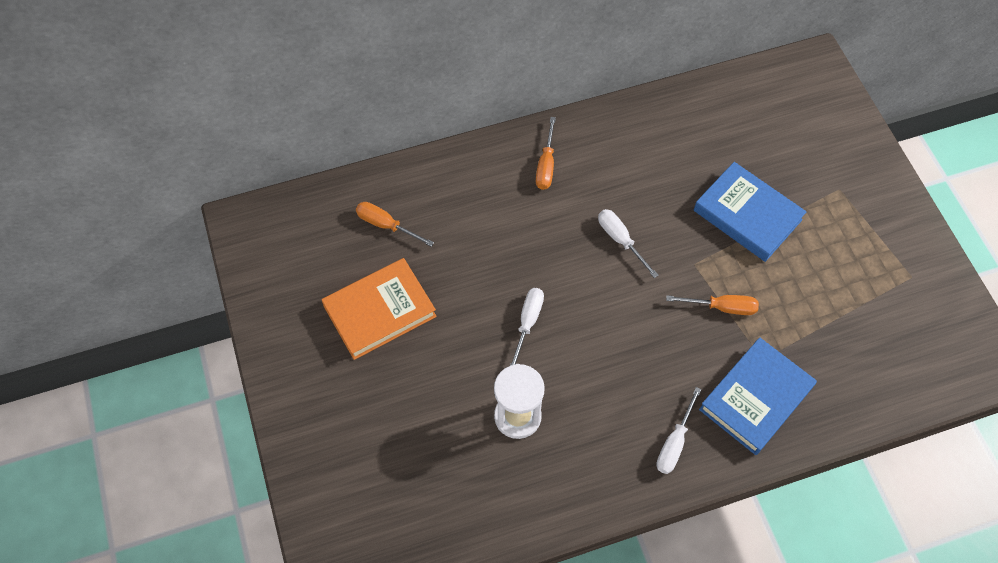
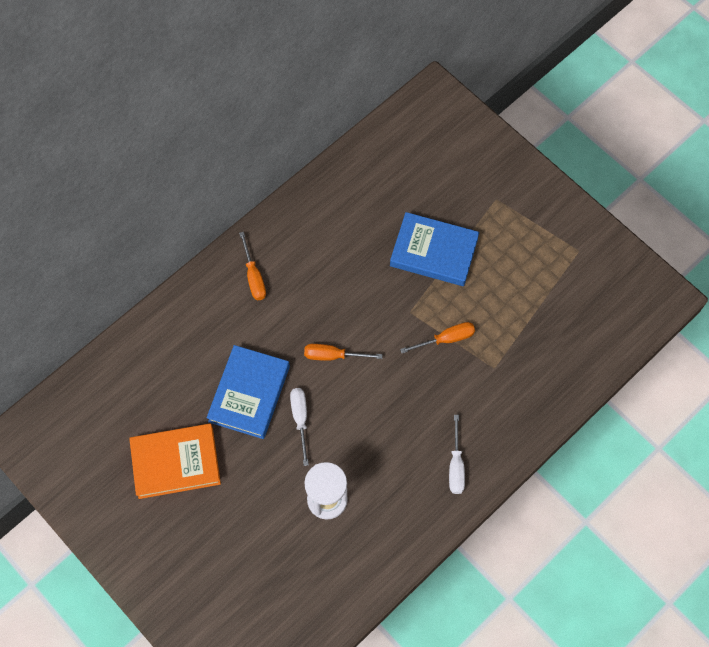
camera: 25 degrees left, 5 degrees up
(380, 311) = (176, 463): orange book -> orange book turned 45 degrees clockwise
(386, 225) = (145, 386): orange screwdriver -> orange screwdriver (333, 356)
(620, 240) = (343, 316): white screwdriver -> none
(755, 398) = (501, 402): blue book -> blue book (249, 394)

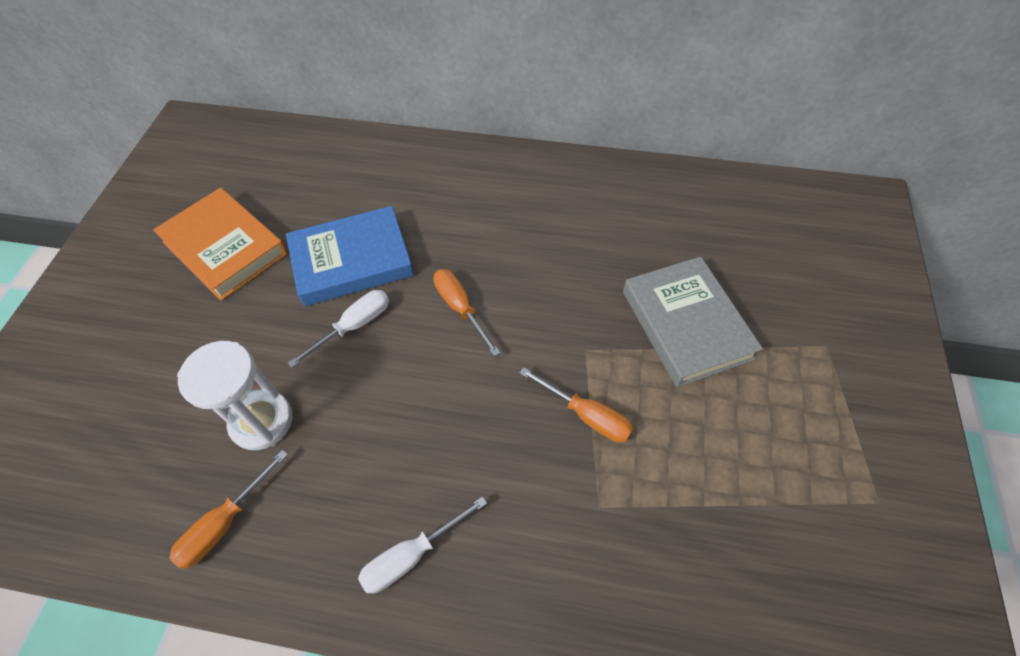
camera: 55 degrees right, 10 degrees down
(254, 276) = (492, 185): orange screwdriver -> orange screwdriver (225, 523)
(434, 252) = (686, 324): blue book -> grey book

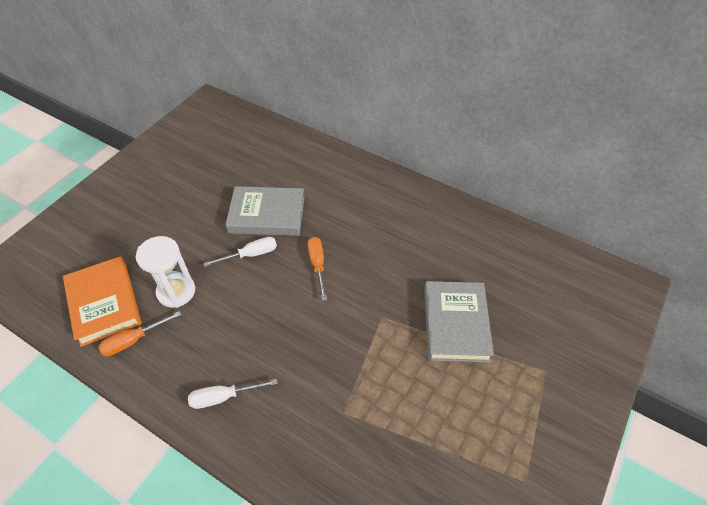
camera: 20 degrees right, 5 degrees down
(225, 248) = (199, 184): orange book -> orange book (104, 303)
(352, 261) = (267, 215): blue book -> grey book
(586, 415) = (363, 356): orange screwdriver -> none

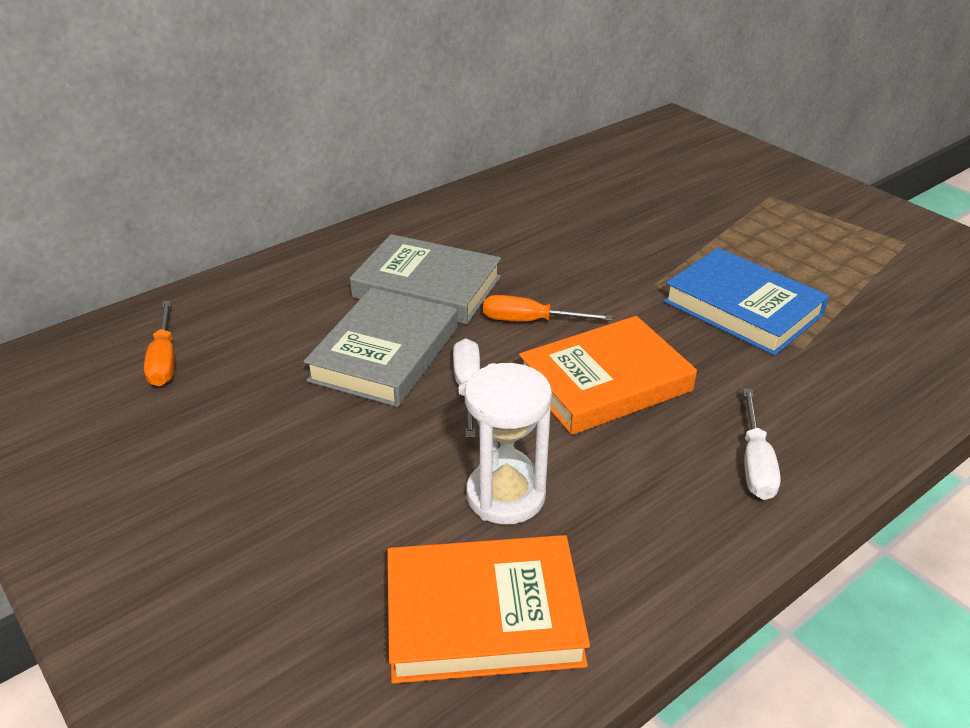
camera: 70 degrees left, 15 degrees down
(133, 340) = (600, 572): orange screwdriver -> orange screwdriver (164, 360)
(273, 312) = (604, 382): none -> orange book
(375, 371) = (742, 308): none -> blue book
(455, 324) = (686, 233): grey book -> grey book (427, 287)

